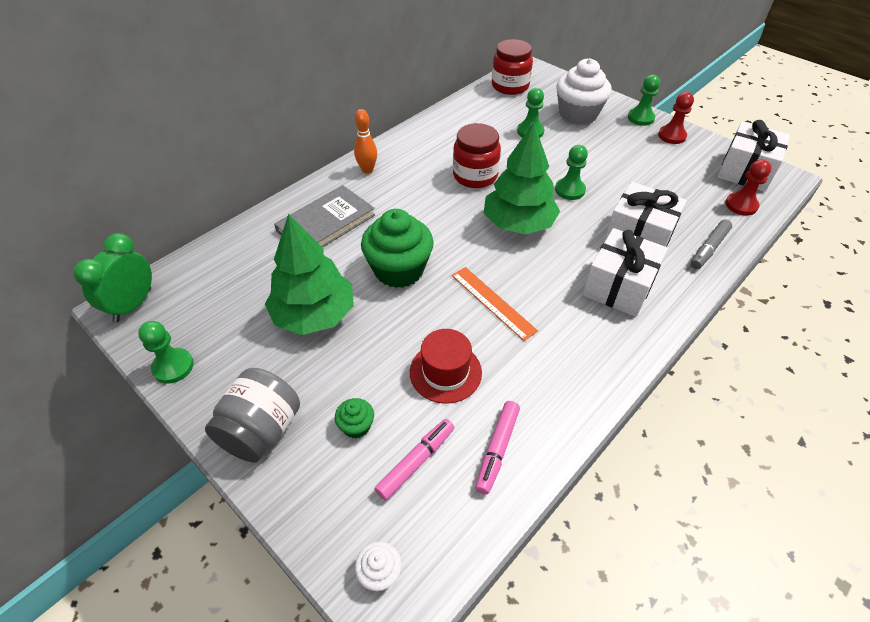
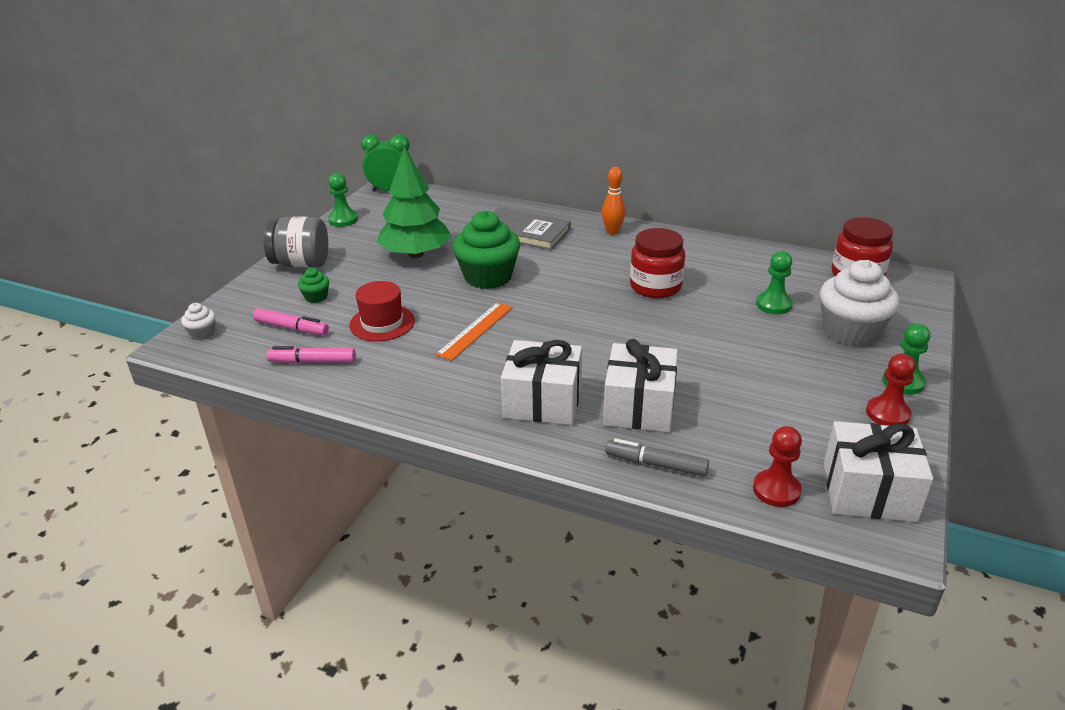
camera: 70 degrees right, 15 degrees down
(518, 224) = (597, 325): green tree -> none
(569, 190) = (684, 348): green pawn -> none

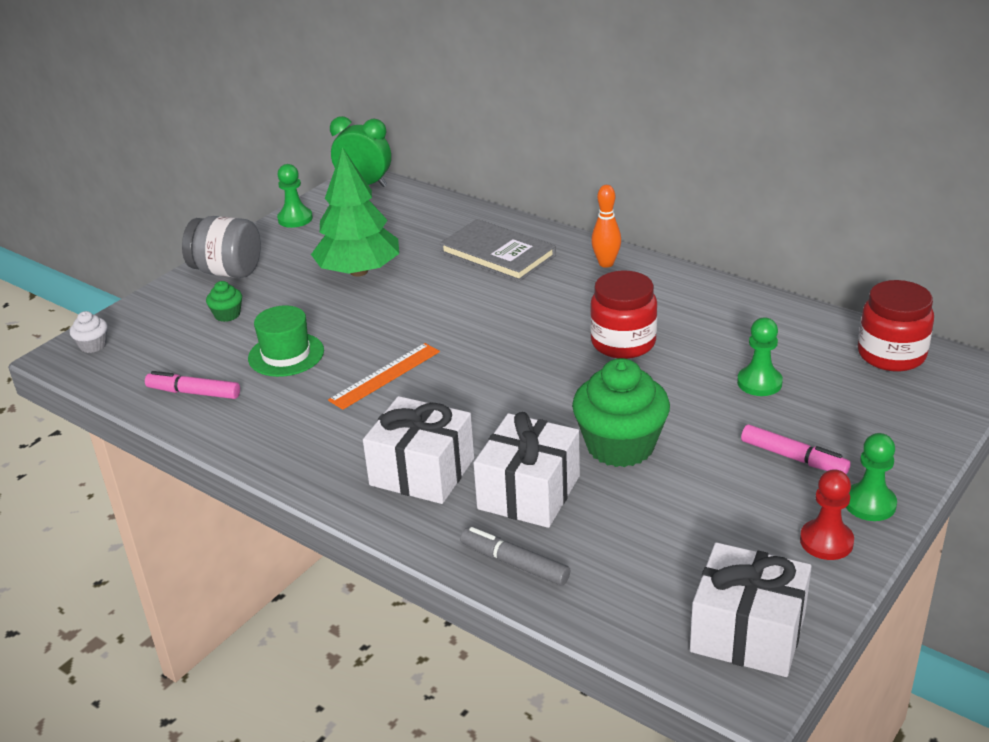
camera: 15 degrees right, 0 degrees up
(292, 328) = (187, 350): pink marker -> pink marker (793, 458)
(382, 323) = (286, 354): red hat -> green hat
(488, 277) = (429, 309): green cupcake -> green cupcake (620, 446)
(776, 490) = (638, 614): red pawn -> none
(850, 331) = (839, 430): white cupcake -> none

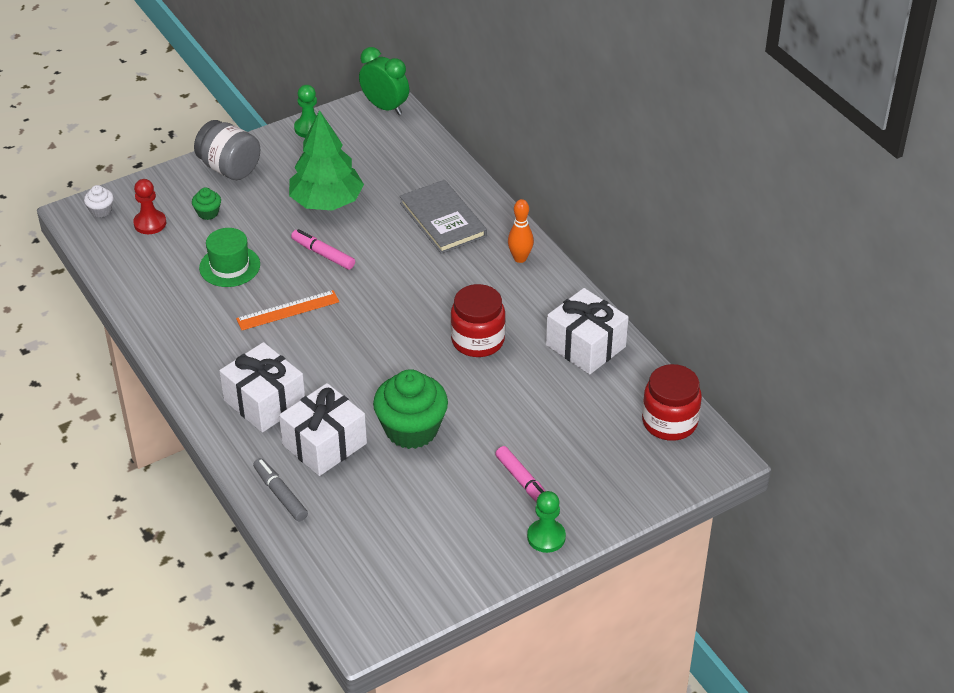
camera: 20 degrees right, 10 degrees up
(194, 393) = (149, 279): pink marker -> pink marker (323, 254)
(748, 632) = (391, 596): white gift -> white gift (585, 346)
(759, 383) = (550, 412): green pawn -> none
(826, 541) = (493, 553): red pawn -> red pawn (150, 223)

